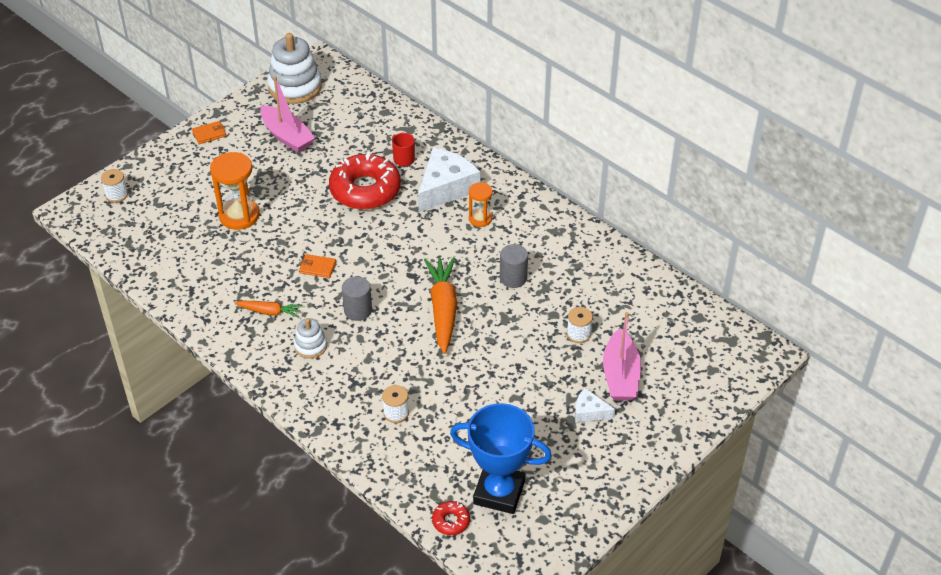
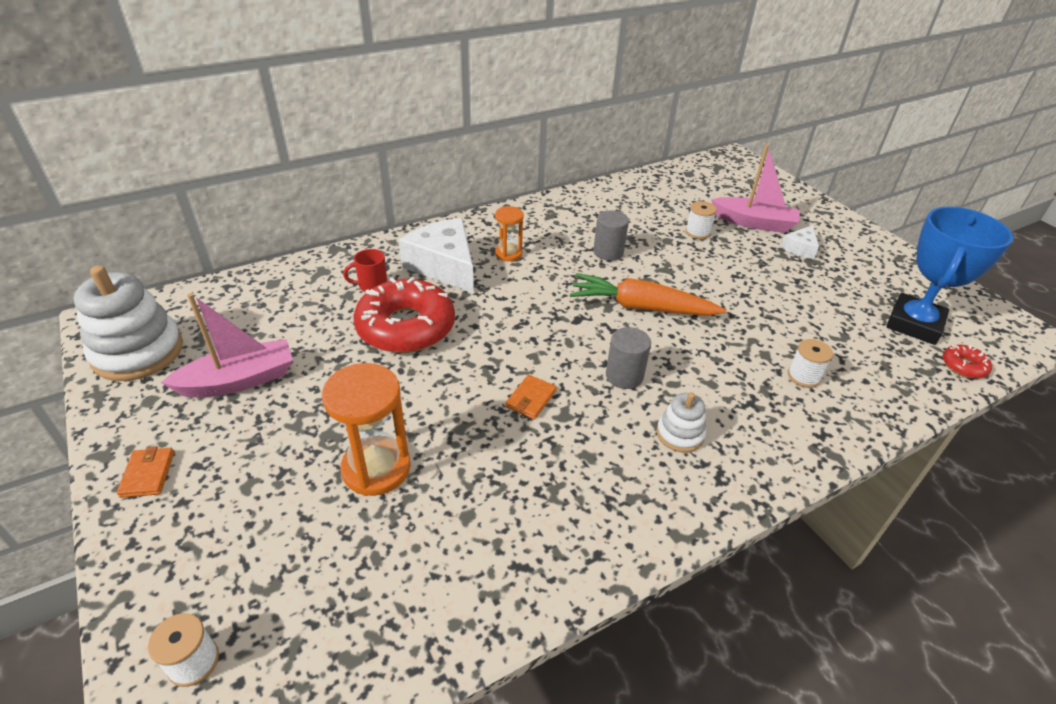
camera: 75 degrees left, 5 degrees down
(270, 312) = (602, 467): orange carrot -> none

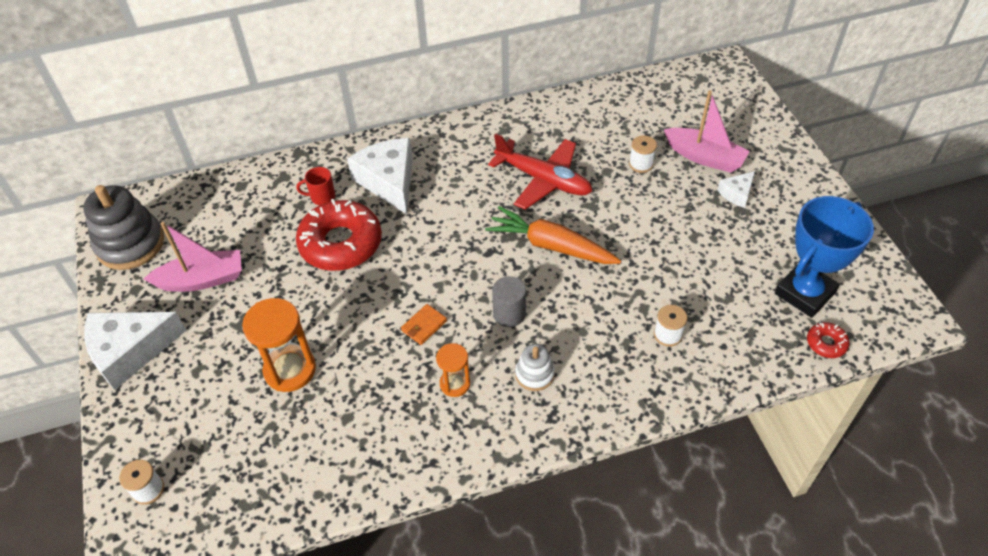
camera: 15 degrees right, 10 degrees up
(138, 352) = (130, 244): white stacking toy -> grey stacking toy
(148, 474) = (130, 351): orange wallet -> white cheese
(508, 253) = (450, 173): orange hourglass -> orange hourglass (455, 384)
(608, 252) = (544, 180): grey cylinder -> red plane

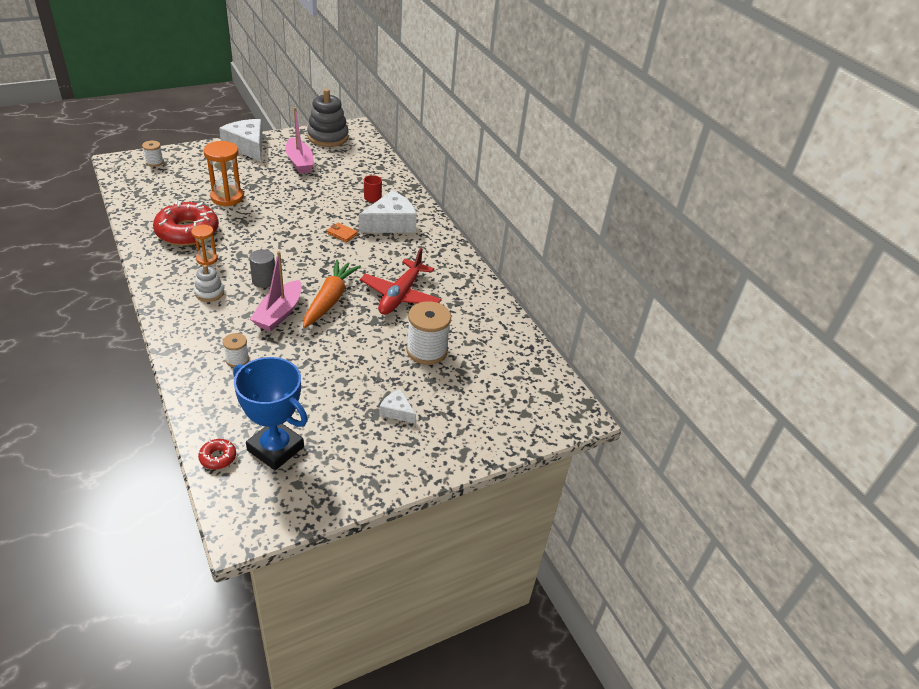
camera: 75 degrees right, 10 degrees down
(341, 243) = (330, 208): red donut -> red donut (187, 232)
(424, 326) = (256, 244): orange wallet -> orange wallet (342, 234)
(641, 164) = (426, 350): white spool -> white spool, size x1.89
(704, 157) = (442, 392): pink boat -> pink boat (279, 313)

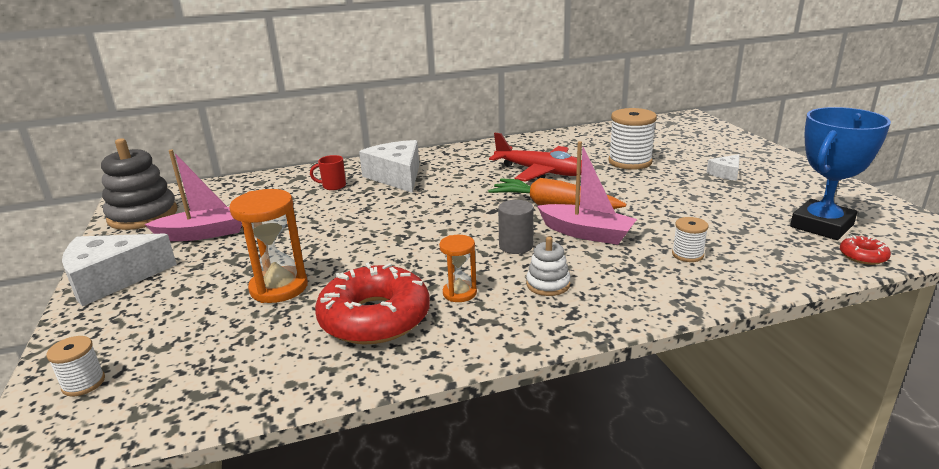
camera: 75 degrees left, 15 degrees down
(342, 234) = (412, 201): orange wallet -> none

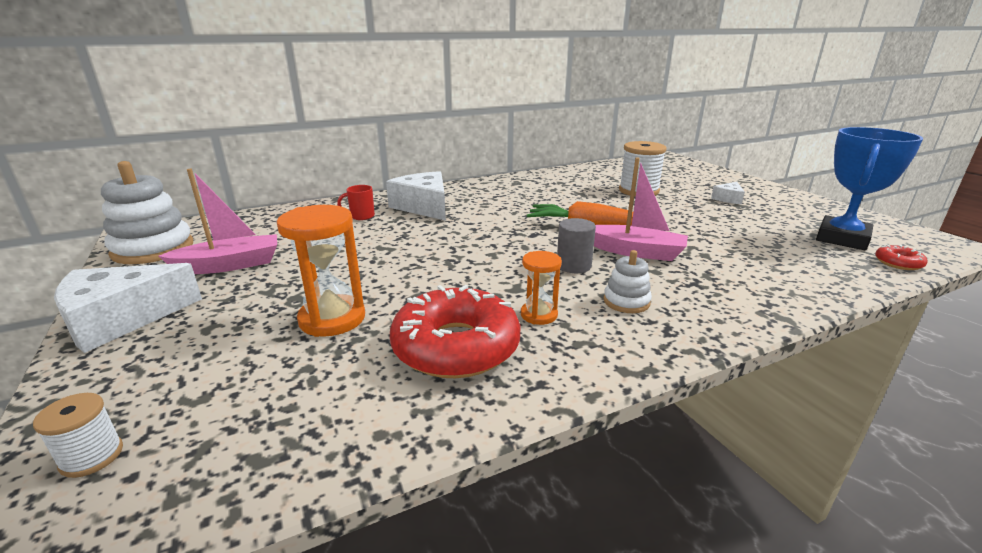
camera: 10 degrees left, 0 degrees up
(143, 215) = (153, 249): grey stacking toy -> white stacking toy
(541, 172) = (562, 200): red plane -> none
(687, 255) = (743, 268): white spool -> none

